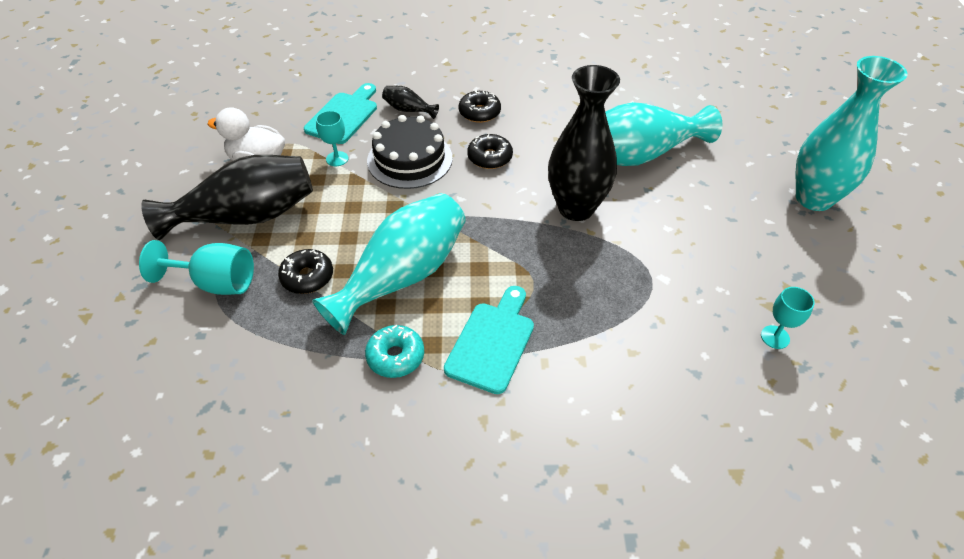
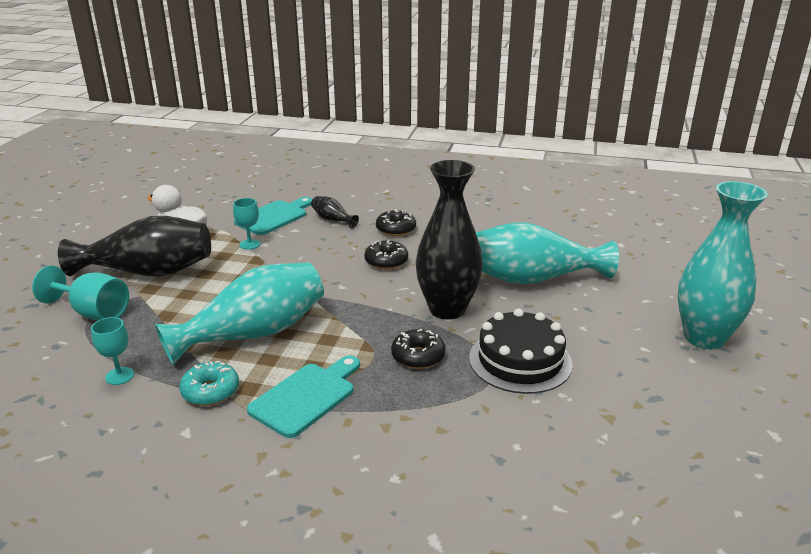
camera: 15 degrees right, 20 degrees down
(307, 277) = (171, 321): black donut -> black donut (418, 356)
(409, 159) = (312, 253): black cake -> black cake (520, 360)
(775, 337) = (602, 445): turquoise goblet -> turquoise goblet (119, 376)

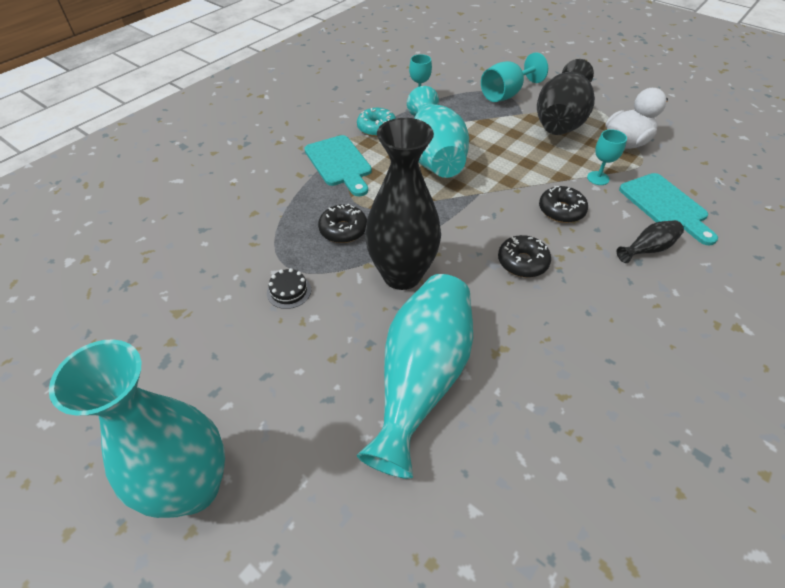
camera: 115 degrees right, 20 degrees up
(396, 229) = (605, 297): black donut -> black donut (561, 210)
(520, 360) = (289, 291): black cake -> black cake, size x0.44

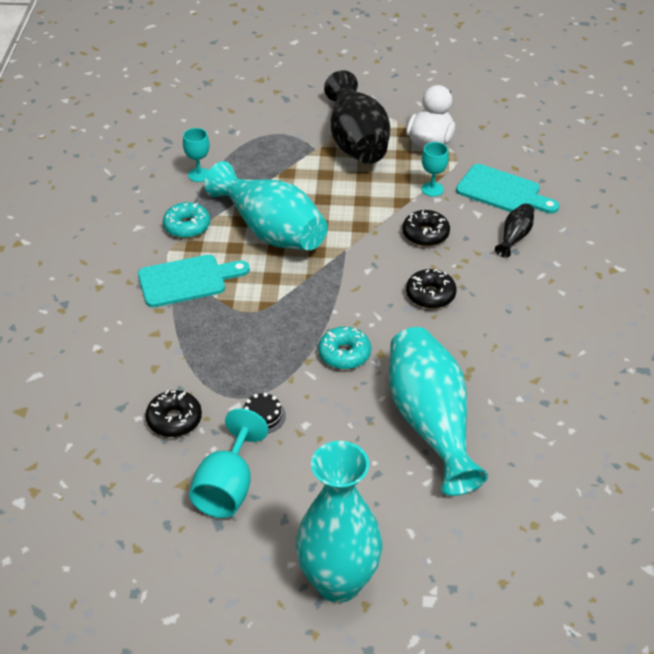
camera: 35 degrees left, 5 degrees down
(339, 163) = (187, 280): turquoise cutting board -> turquoise cutting board turned 45 degrees counterclockwise
(343, 230) = (256, 341): black donut -> black donut (174, 420)
(402, 275) = (344, 354): black vase -> turquoise donut
(506, 94) = (282, 133): turquoise goblet -> turquoise goblet (227, 488)

